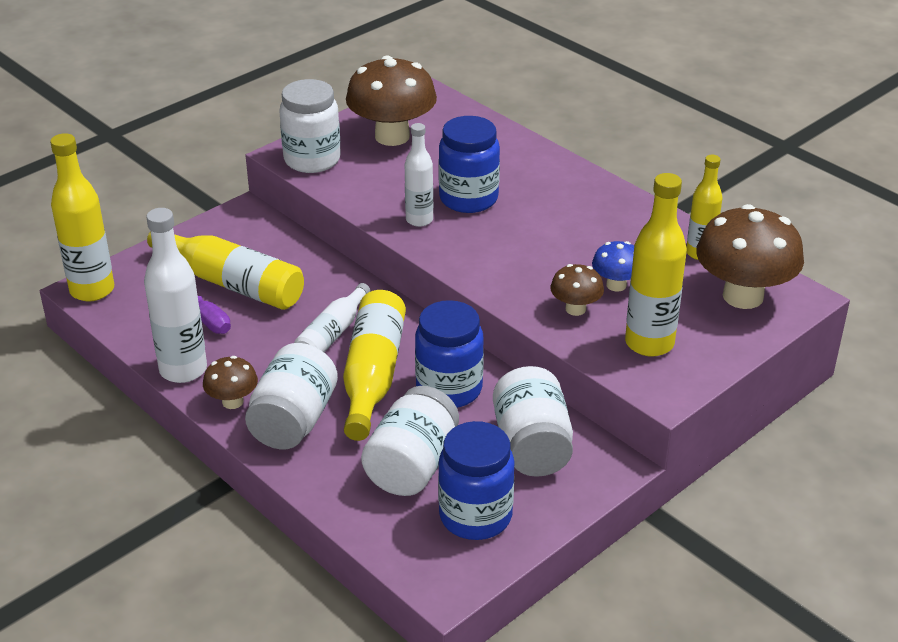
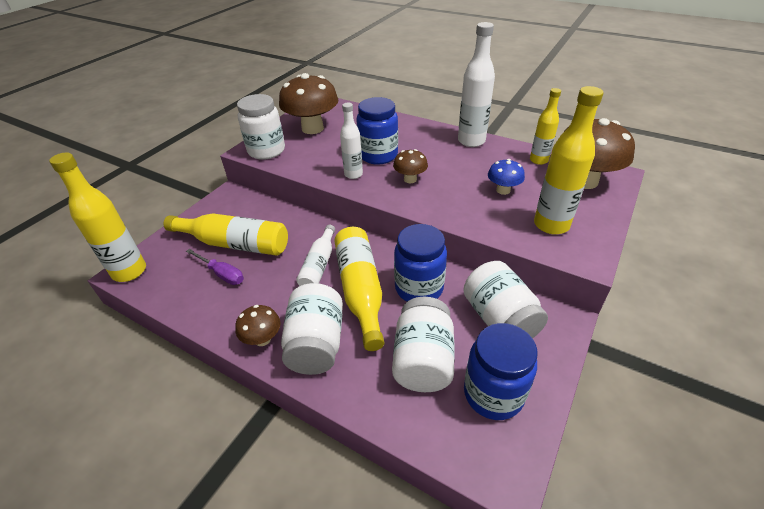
camera: 15 degrees left, 5 degrees up
(183, 370) = (215, 321): white bottle -> white bottle (471, 141)
(575, 309) = (488, 212): brown mushroom -> brown mushroom (410, 179)

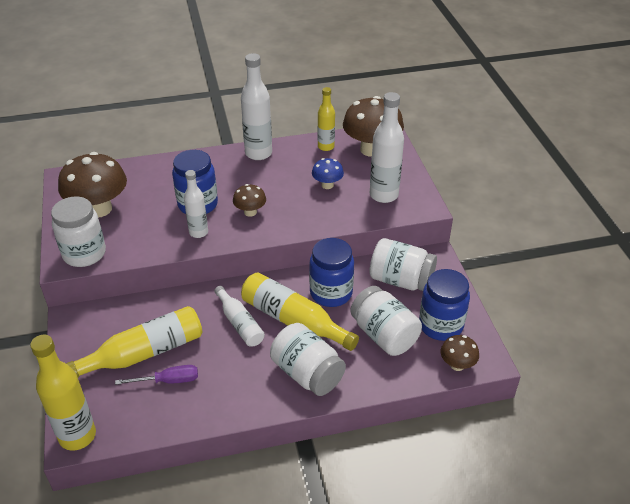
camera: 45 degrees left, 0 degrees up
(262, 339) = (266, 397): brown mushroom -> brown mushroom (457, 365)
(551, 225) = (383, 195): yellow bottle -> white bottle

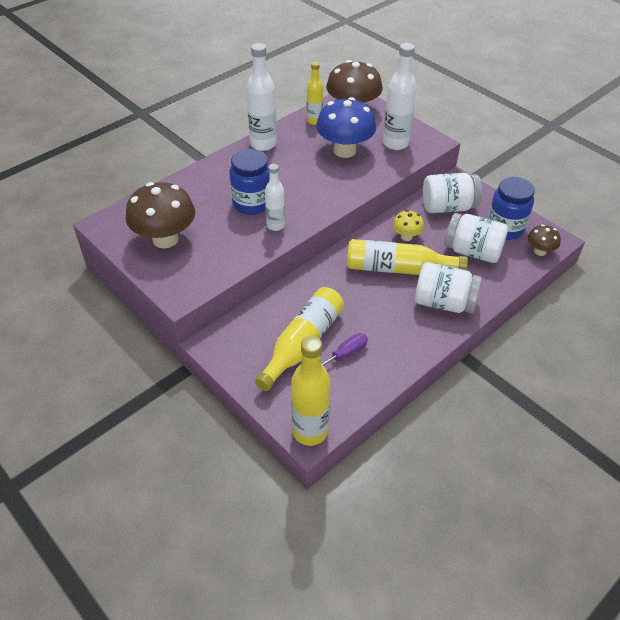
camera: 30 degrees left, 5 degrees up
(84, 254) = (191, 281): white jar -> none
(240, 323) = (358, 288): white bottle -> none
(250, 212) = (303, 194): brown mushroom -> none
(327, 185) = (344, 151): blue mushroom -> blue mushroom, size x1.99
(331, 293) = (406, 237): blue jar -> yellow mushroom

